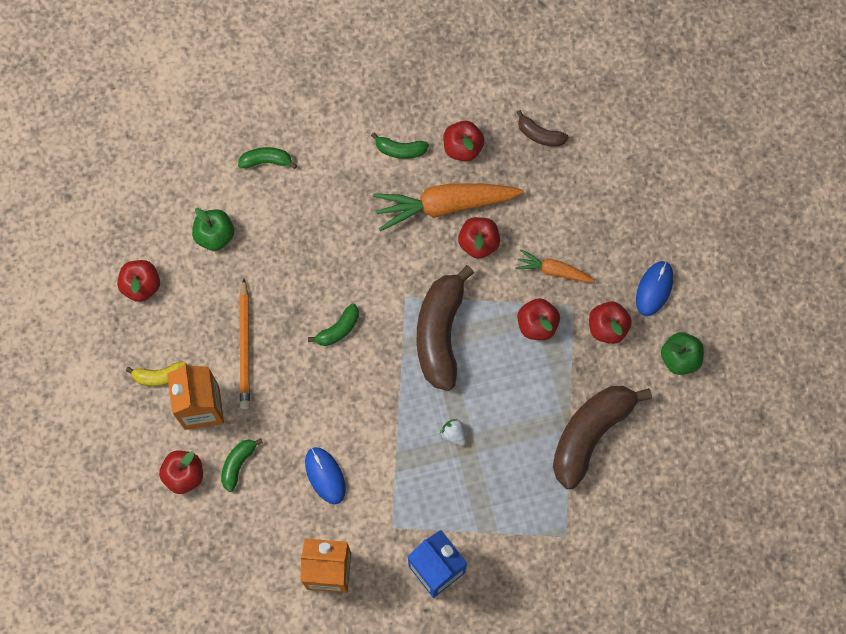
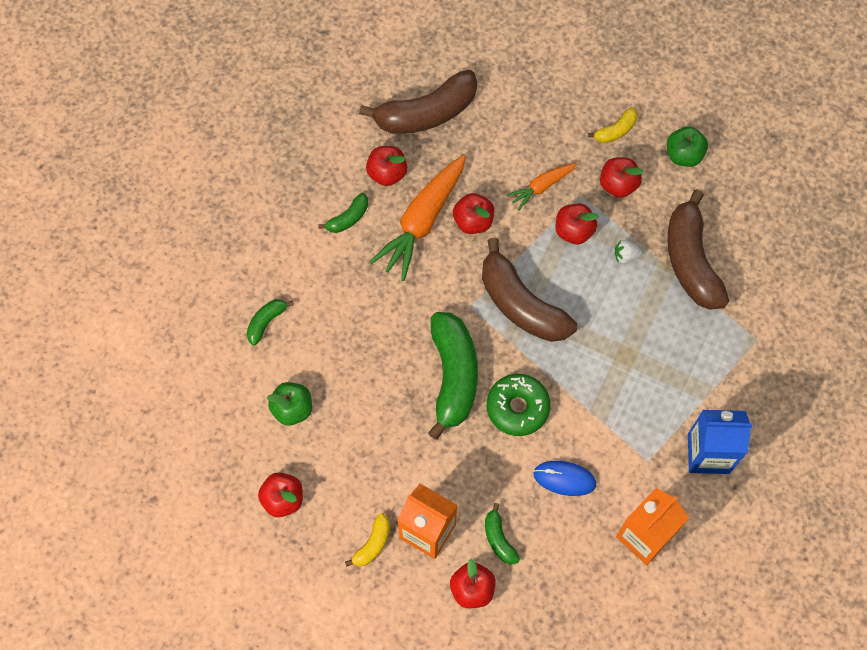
camera: 50 degrees left, 5 degrees down
(245, 346) = (406, 458): orange pencil -> none
(338, 329) = (453, 376): green banana -> green banana, size x2.14
(353, 396) = (517, 407): none -> green donut
(454, 434) = (610, 357): white strawberry -> white strawberry (625, 256)
(540, 135) = (426, 113): brown banana -> brown banana, size x2.14
(654, 289) = (616, 130): blue mouse -> yellow banana

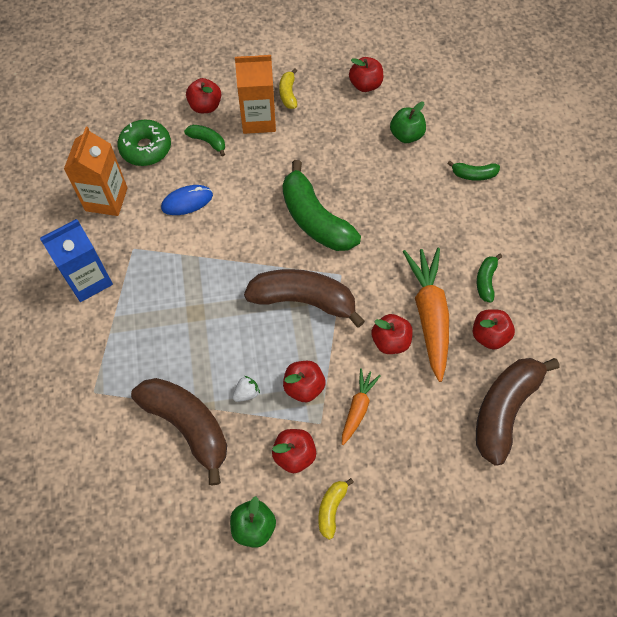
camera: 145 degrees right, 5 degrees down
(266, 322) = (474, 175): green banana -> green banana turned 90 degrees clockwise
(517, 407) = (253, 226): green donut -> green donut (146, 148)

